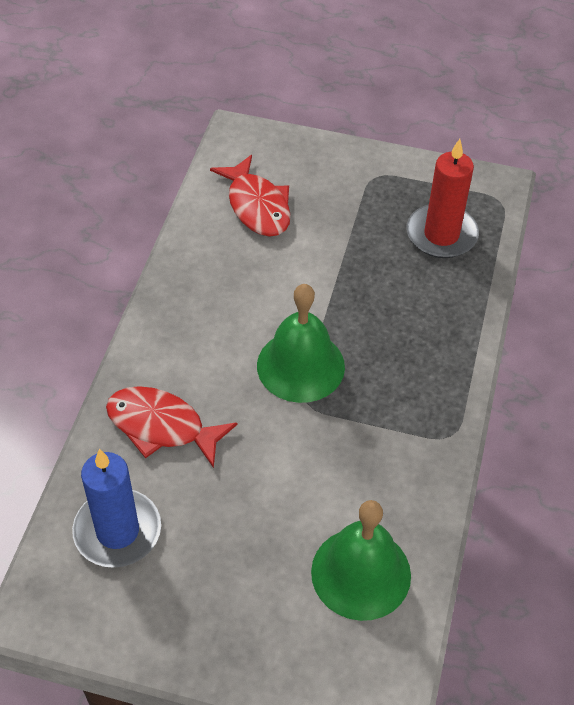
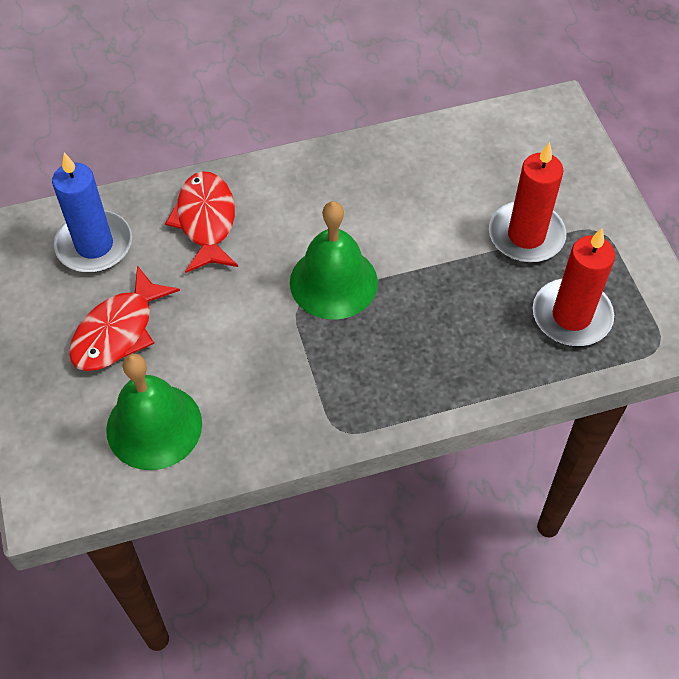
camera: 60 degrees right, 5 degrees up
(257, 206) = (484, 164): red fish -> red fish (118, 331)
(347, 220) = (526, 235): none -> red candle

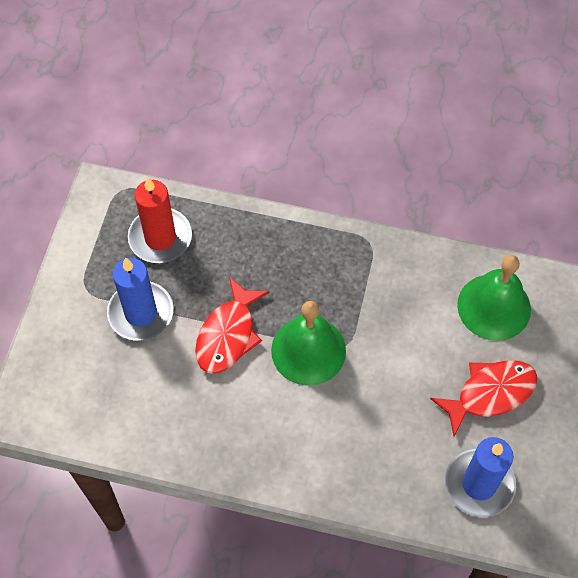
camera: 150 degrees left, 5 degrees up
(206, 221) = (377, 458): red fish -> red fish (228, 334)
(526, 235) = (141, 313): red candle -> blue candle

